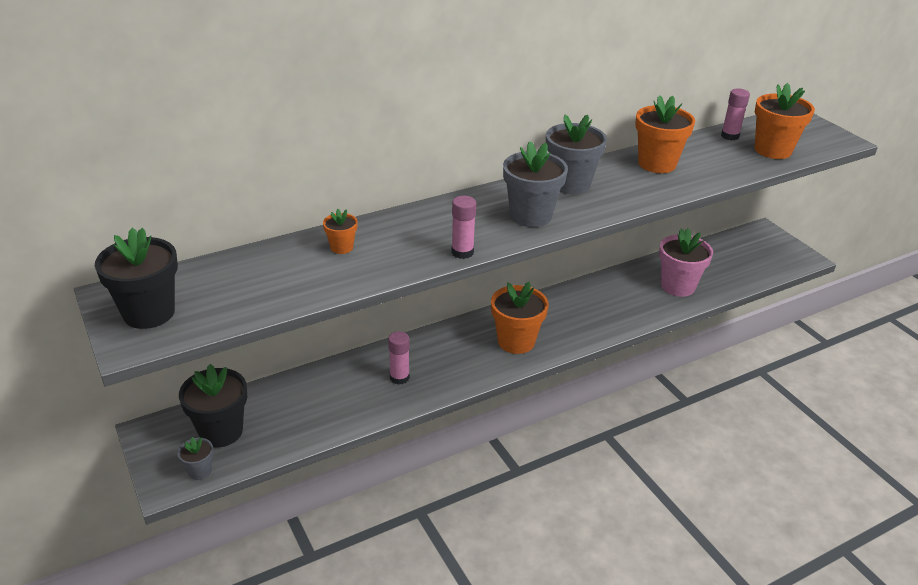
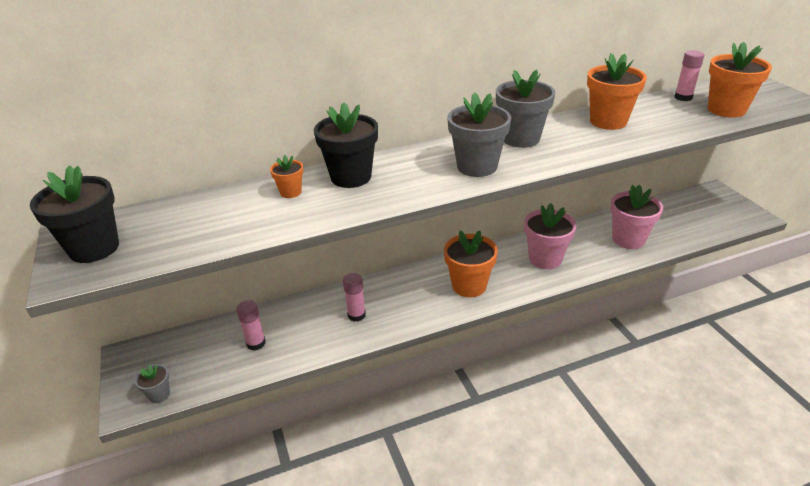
camera: 10 degrees right, 0 degrees up
(221, 431) = (188, 358): black flower pot -> black flower pot (351, 177)
(462, 252) = (403, 199): pink glue stick -> pink glue stick (256, 343)
(593, 310) = (545, 259): none -> pink flower pot

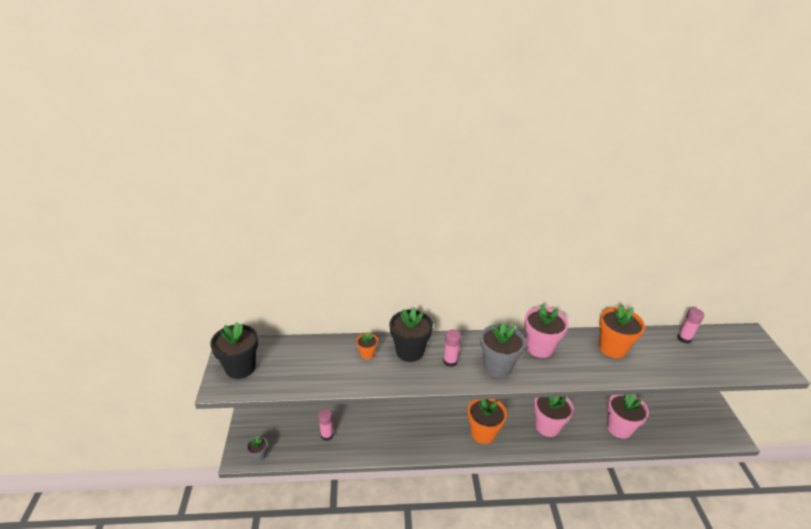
camera: 15 degrees right, 0 degrees up
(356, 315) = (398, 433): pink glue stick -> pink glue stick (450, 361)
(521, 138) = (539, 347): grey flower pot -> pink flower pot
(726, 110) = (713, 361): orange flower pot -> none

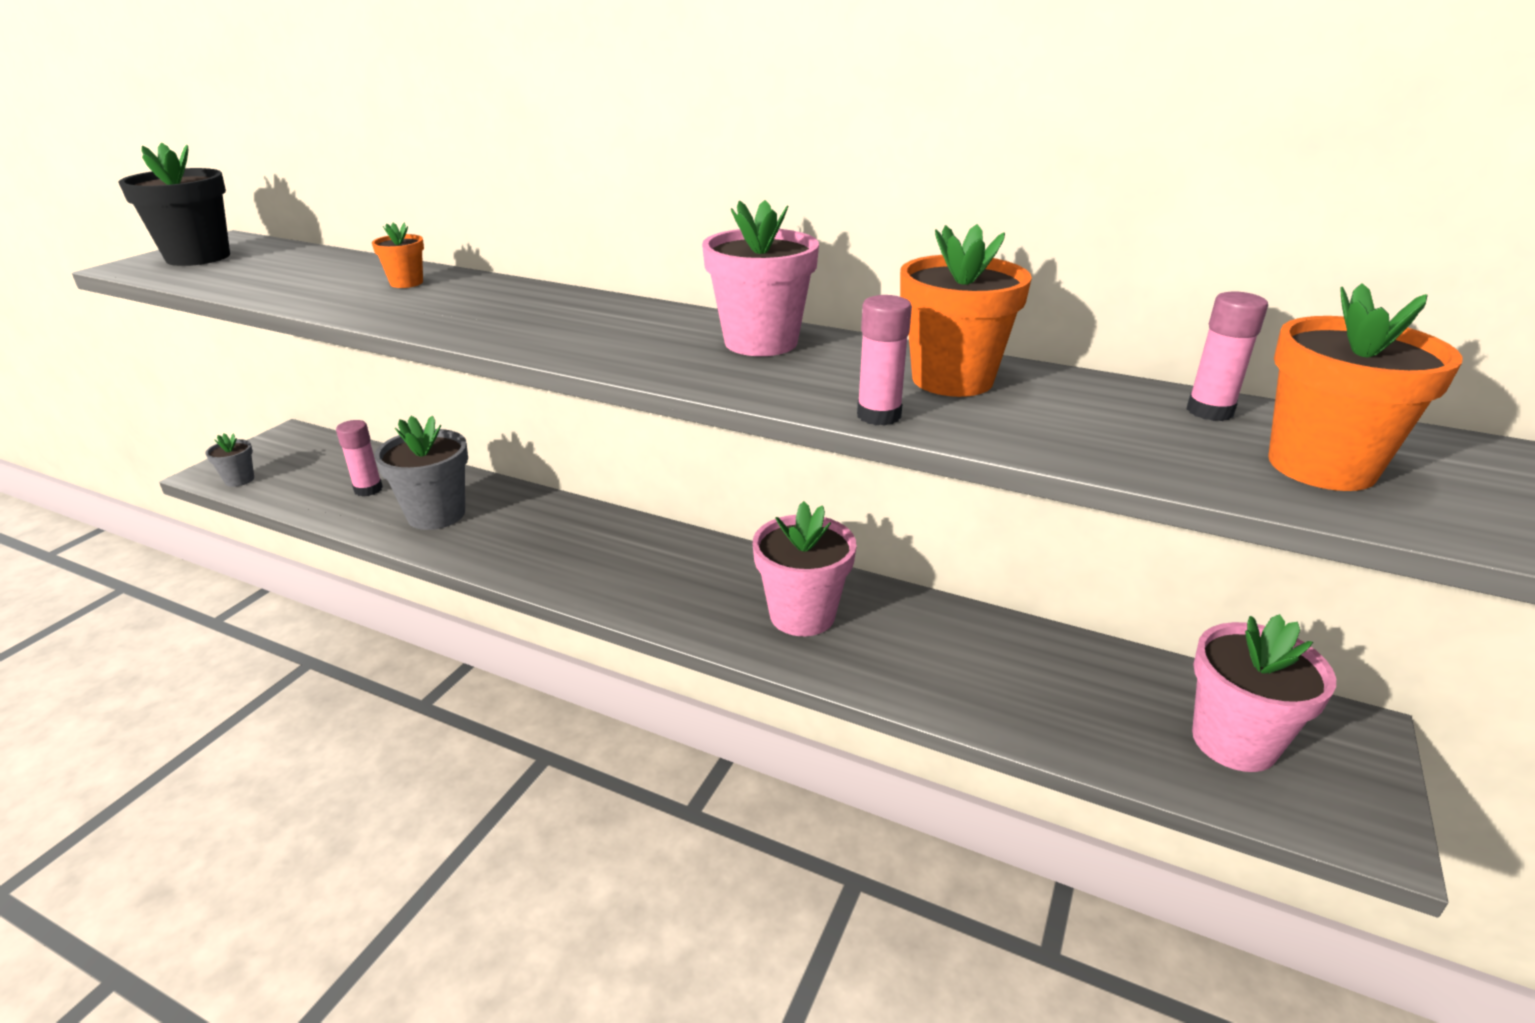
camera: 30 degrees right, 5 degrees down
(409, 351) = (484, 294): black flower pot -> none
(450, 361) = (535, 318): pink glue stick -> pink glue stick (879, 415)
(483, 433) = (645, 577): orange flower pot -> orange flower pot (1321, 466)
(497, 366) = (619, 343): grey flower pot -> grey flower pot (436, 514)
(619, 428) = (989, 680): pink flower pot -> pink flower pot (1234, 741)

